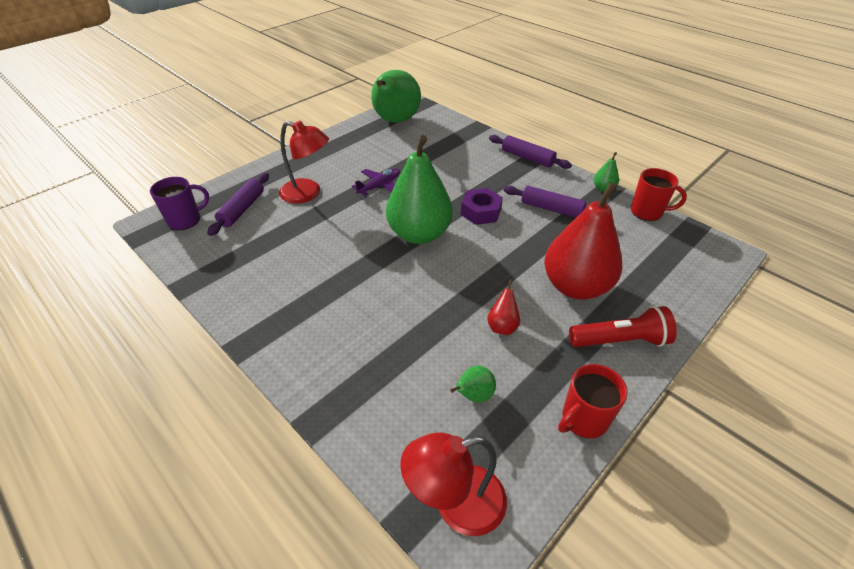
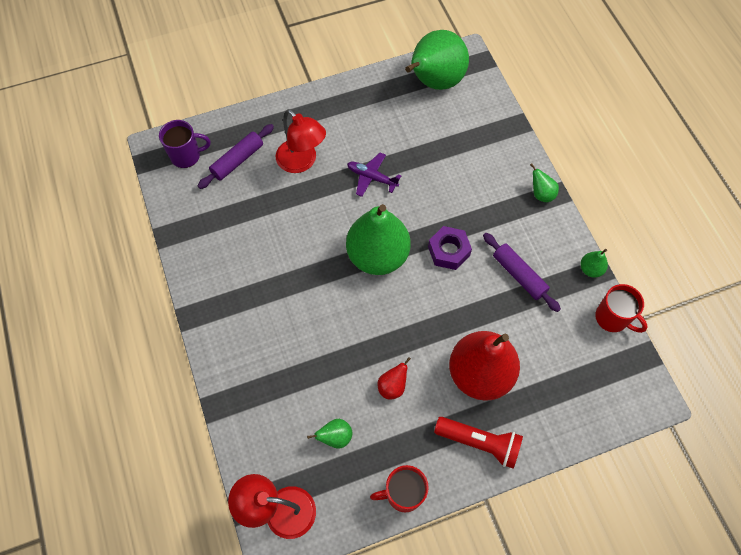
camera: 25 degrees right, 20 degrees up
(379, 186) = (372, 177): purple plane -> purple plane turned 135 degrees counterclockwise
(527, 158) = (541, 194): purple rolling pin -> green pear

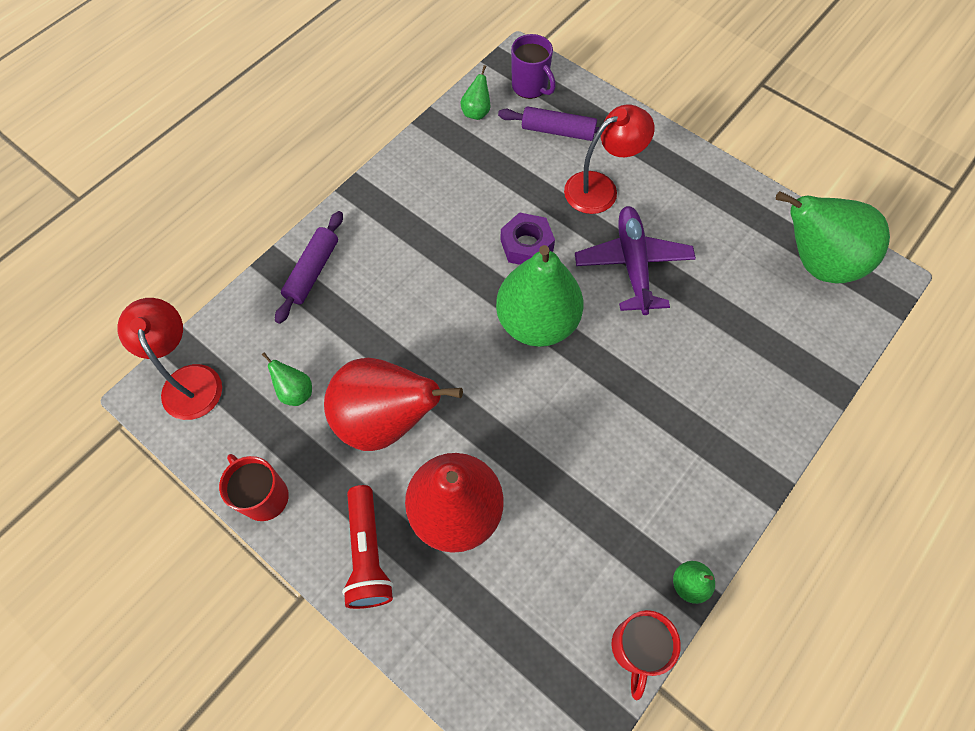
camera: 60 degrees right, 0 degrees up
(302, 162) = (600, 188): red lamp -> red lamp turned 135 degrees counterclockwise
(372, 177) = (632, 264): purple plane -> purple plane, size x1.62
(392, 386) = (385, 420): red pear -> red pear, size x2.42
(448, 251) = (595, 395): purple nut -> purple nut (526, 245)
(519, 275) = (618, 494): purple rolling pin -> purple rolling pin (312, 271)
(541, 194) = (755, 466): green pear -> green pear (476, 112)

